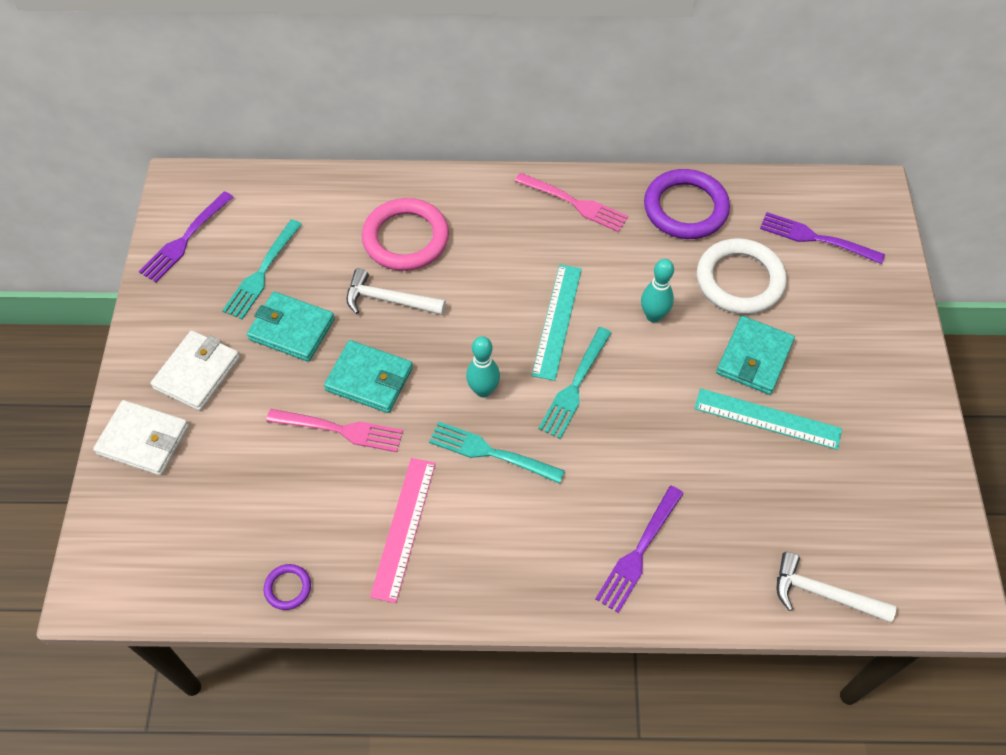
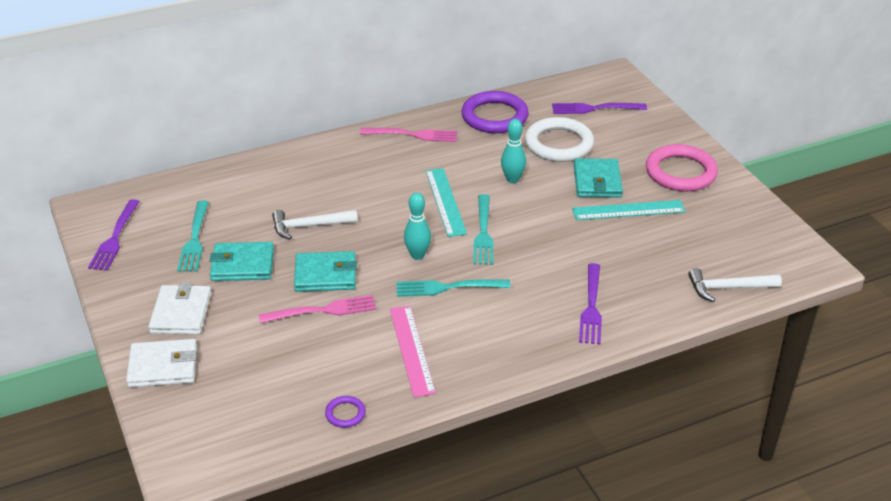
camera: 25 degrees left, 20 degrees down
(406, 238) = (298, 188): pink ring -> pink ring (680, 172)

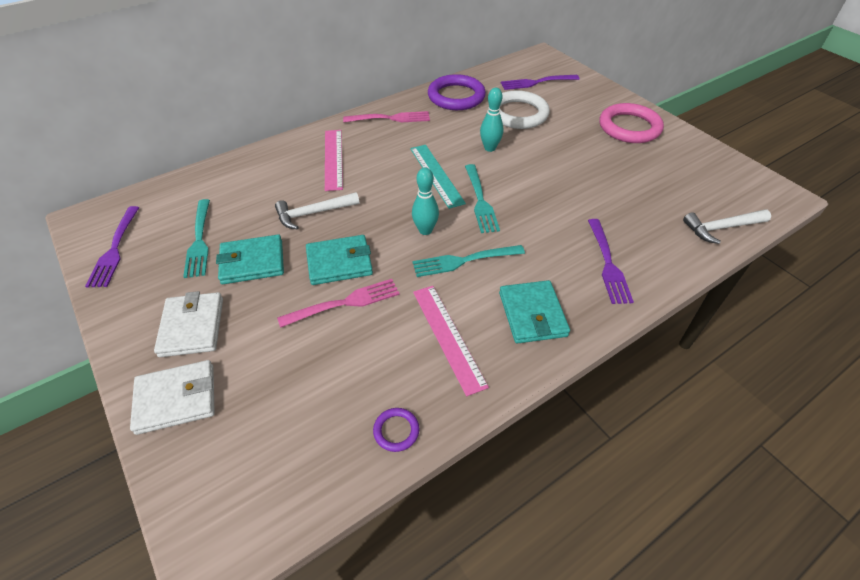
camera: 10 degrees left, 10 degrees up
(340, 173) = (333, 159): none -> pink ruler
(597, 181) = (563, 142): turquoise wallet -> turquoise wallet (532, 314)
(628, 210) = (600, 165): turquoise ruler -> none

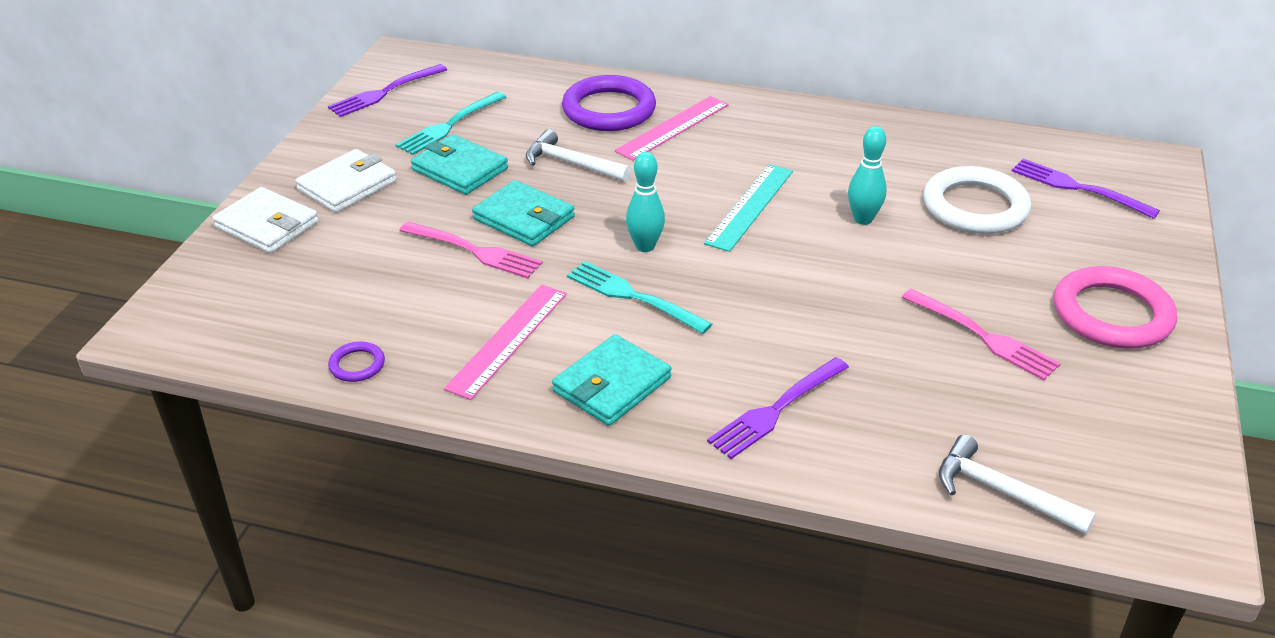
camera: 50 degrees right, 10 degrees down
(390, 118) = (803, 123): pink fork -> pink fork (983, 336)
(456, 96) = (928, 144): purple ring -> purple ring (609, 109)
(480, 201) = (751, 259): turquoise fork -> none

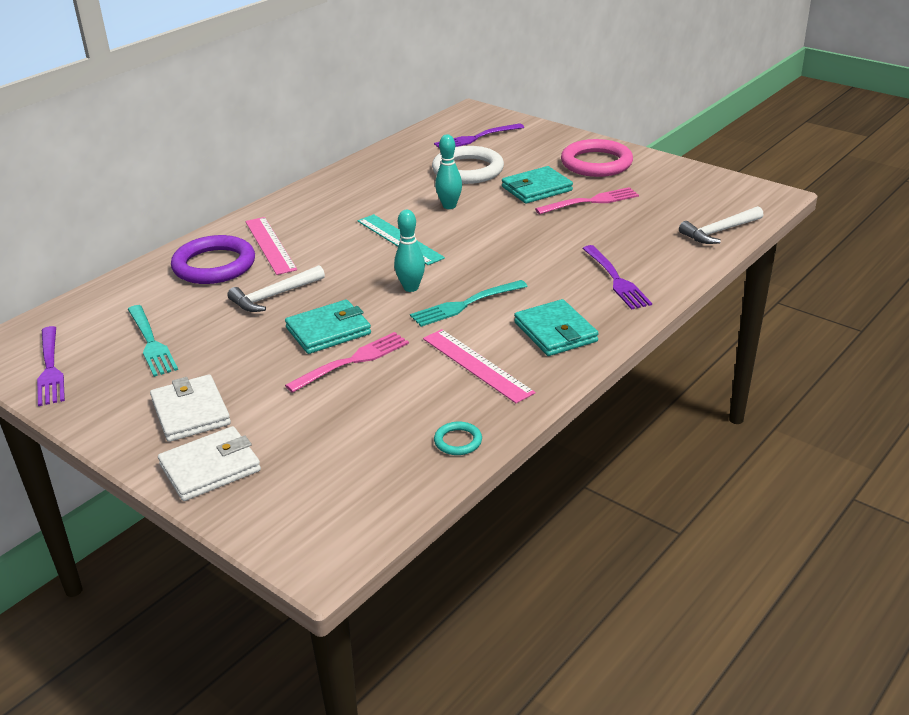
camera: 65 degrees left, 5 degrees down
(357, 365) = (458, 441): purple ring -> turquoise ring
(460, 169) = (227, 349): turquoise wallet -> turquoise wallet (536, 189)

